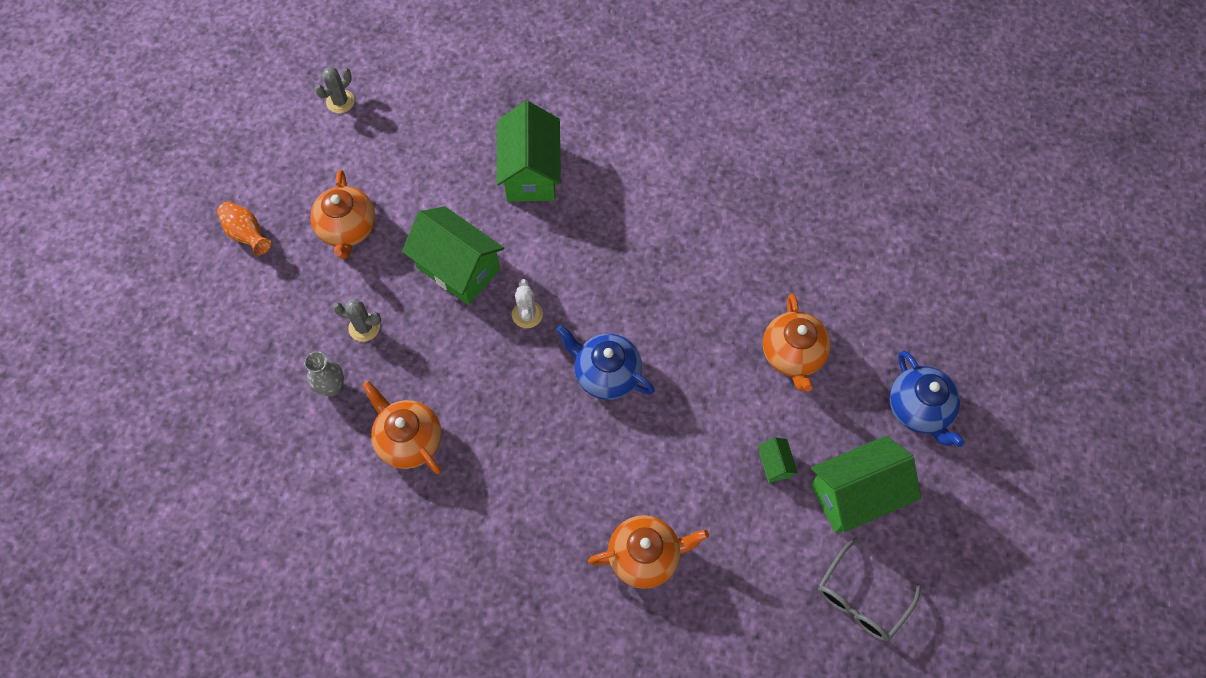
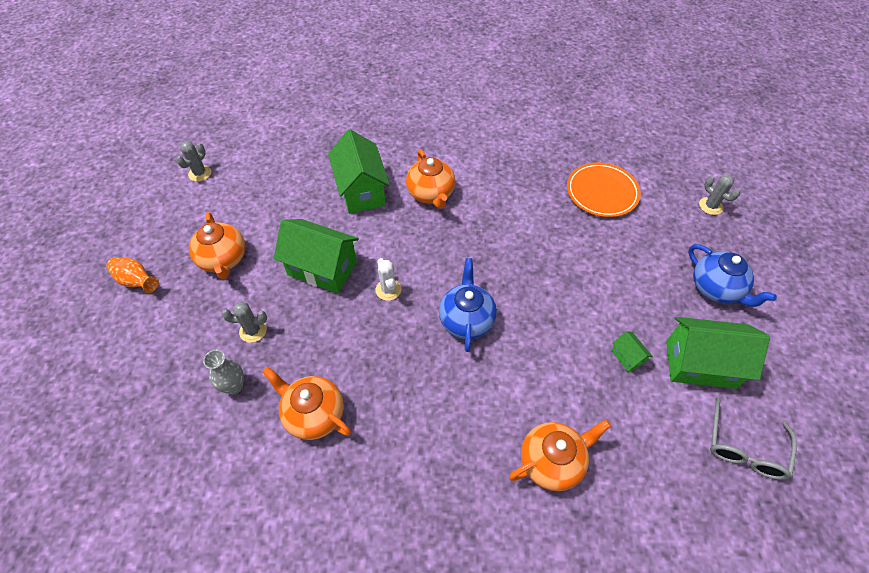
camera: 15 degrees left, 10 degrees down
(606, 374) = (466, 319): blue teapot -> blue teapot turned 75 degrees clockwise
(792, 355) = (605, 272): orange teapot -> orange teapot (431, 194)
(833, 245) = (602, 192): none -> orange plate
(855, 494) = (700, 364): green house -> green house turned 45 degrees clockwise
(966, 298) = (710, 206): none -> grey cactus

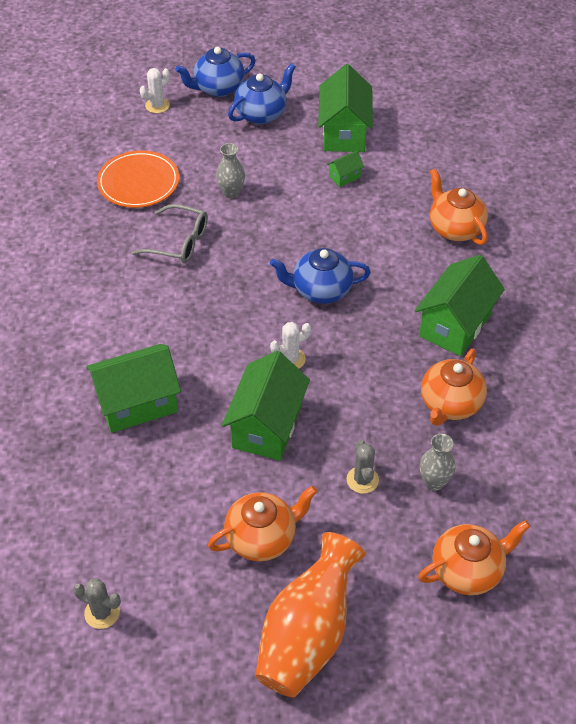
camera: 95 degrees left, 5 degrees down
(137, 281) = (308, 634): orange vase -> orange vase, size x2.01
(410, 436) = (455, 325): none -> green house
(431, 194) = (142, 332): orange teapot -> orange teapot (468, 570)
(594, 258) = (231, 193): none -> grey vase
(710, 206) = (157, 105): grey cactus -> white cactus
(744, 448) = (416, 117): grey glasses -> grey glasses (179, 242)
(749, 253) = (218, 88): none -> blue teapot

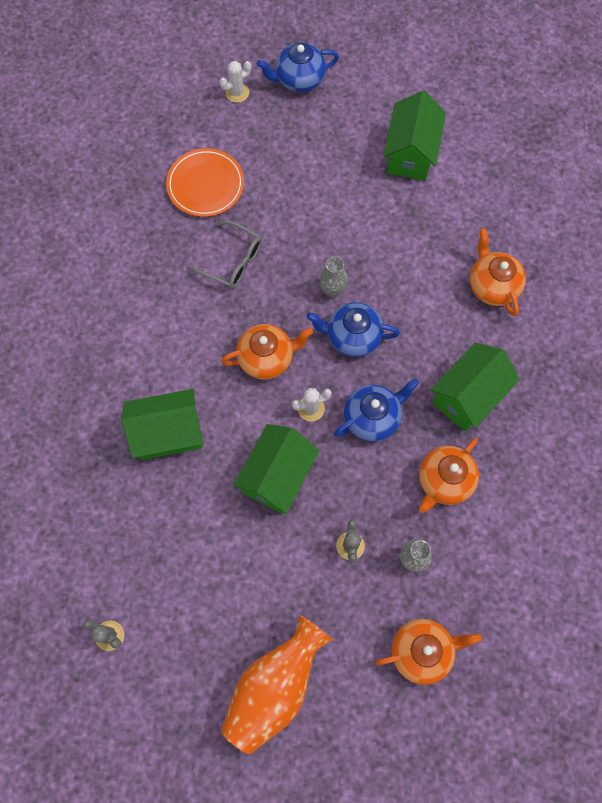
camera: 10 degrees right, 20 degrees up
(231, 193) = (290, 210): grey vase -> grey vase (332, 290)
(262, 114) = (335, 118): blue teapot -> blue teapot (372, 418)
(262, 538) = (253, 588): orange teapot -> orange teapot (267, 358)
(344, 177) = (400, 207): green house -> none

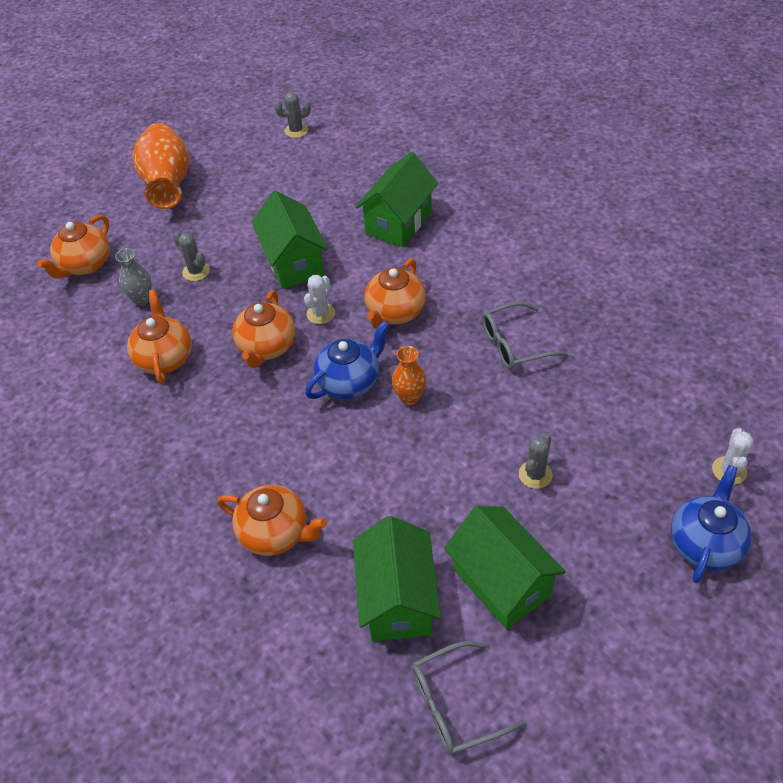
camera: 135 degrees right, 20 degrees down
(205, 185) = (621, 373): orange plate -> none
(327, 182) = (535, 474): none -> grey cactus
(332, 290) = (409, 398): grey vase -> orange vase
(372, 418) = (266, 347): blue teapot -> orange teapot
(468, 396) = (204, 426): green house -> green house (397, 599)
(492, 130) = (456, 704): none -> grey glasses

